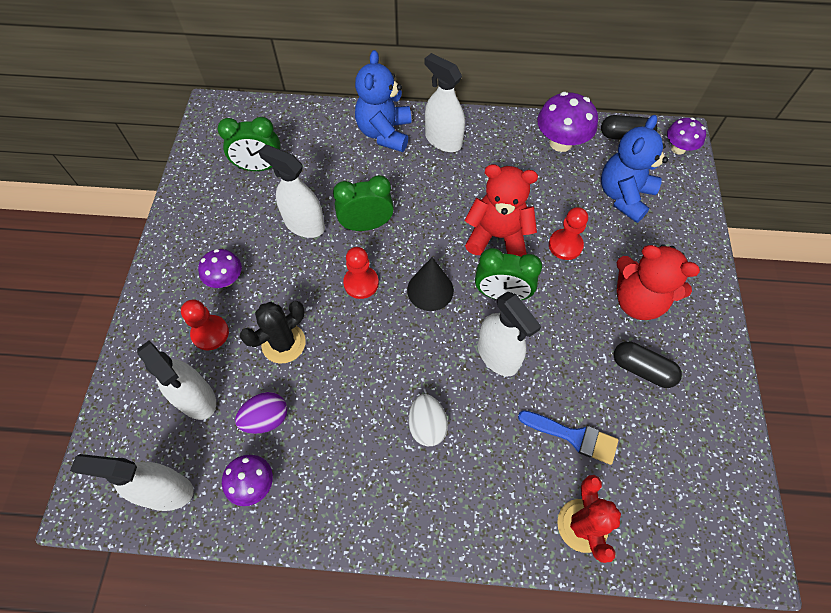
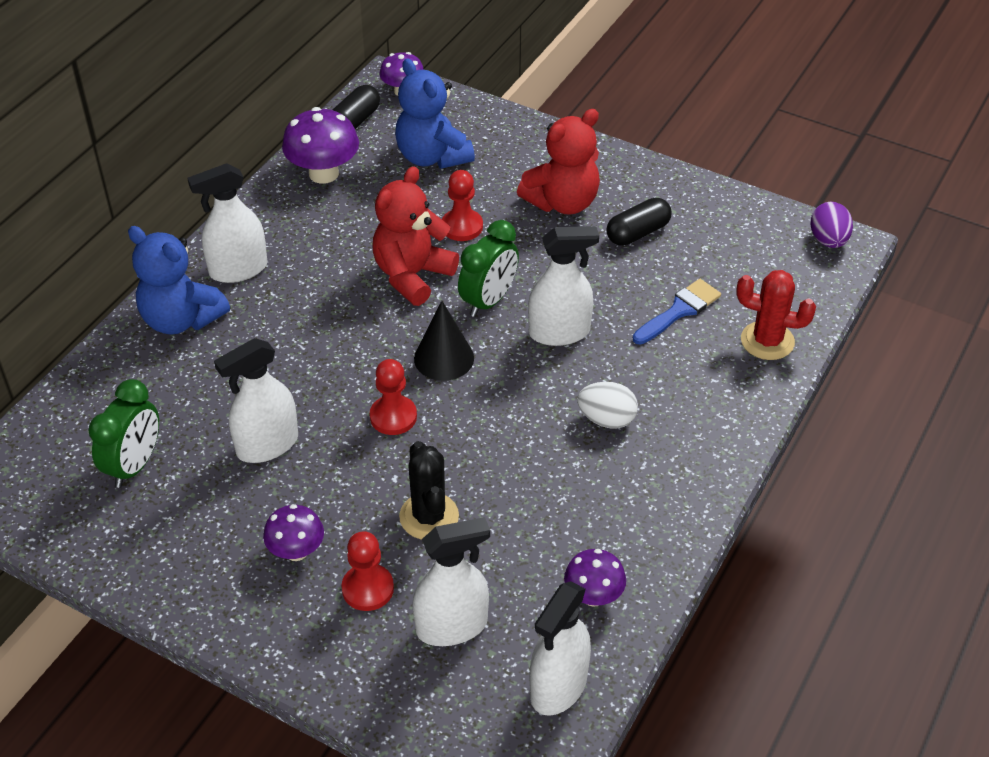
camera: 65 degrees left, 15 degrees down
(266, 418) = (519, 561): purple egg -> purple egg (828, 240)
(366, 225) = (313, 384): green clock -> none

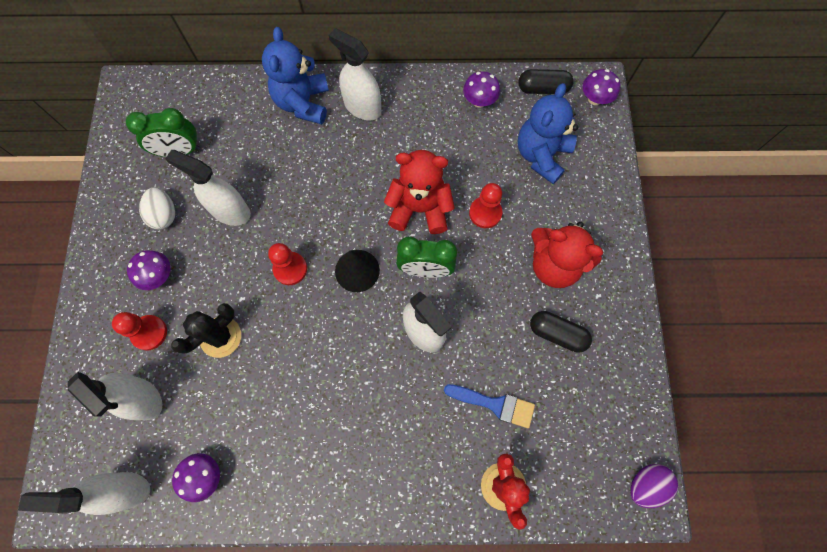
camera: 60 degrees right, 25 degrees up
(323, 173) = (479, 101): purple mushroom -> purple mushroom, size x0.63
(606, 419) = (360, 406): white egg -> white egg (164, 215)

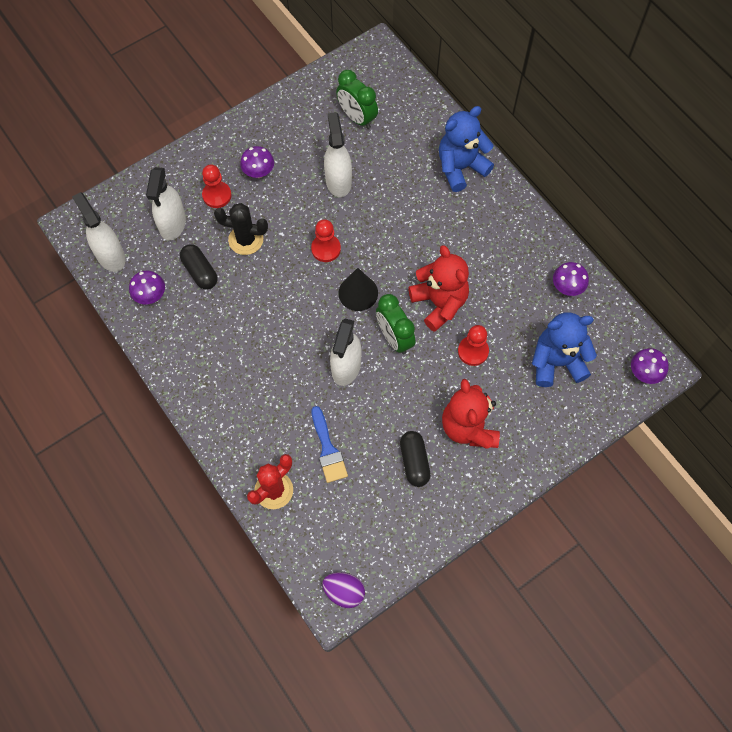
camera: 55 degrees right, 5 degrees down
(164, 215) = (303, 143): white egg -> none
(362, 107) = (491, 209): white spray bottle -> none
(543, 89) = (619, 327): black capsule -> black capsule (200, 272)

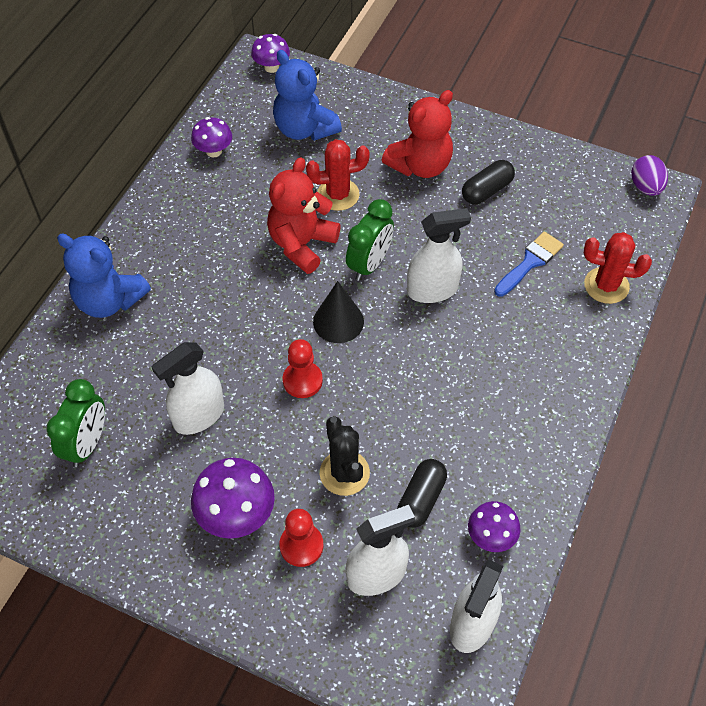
camera: 120 degrees left, 10 degrees down
(258, 172) = (236, 515): purple mushroom -> purple mushroom, size x1.59
(473, 351) = (338, 194): red pawn -> red cactus

